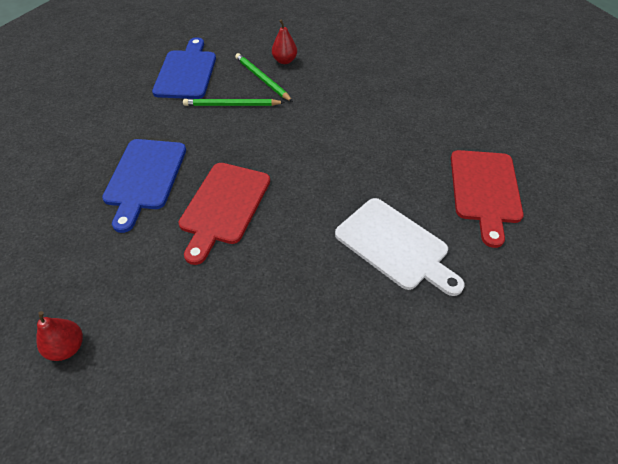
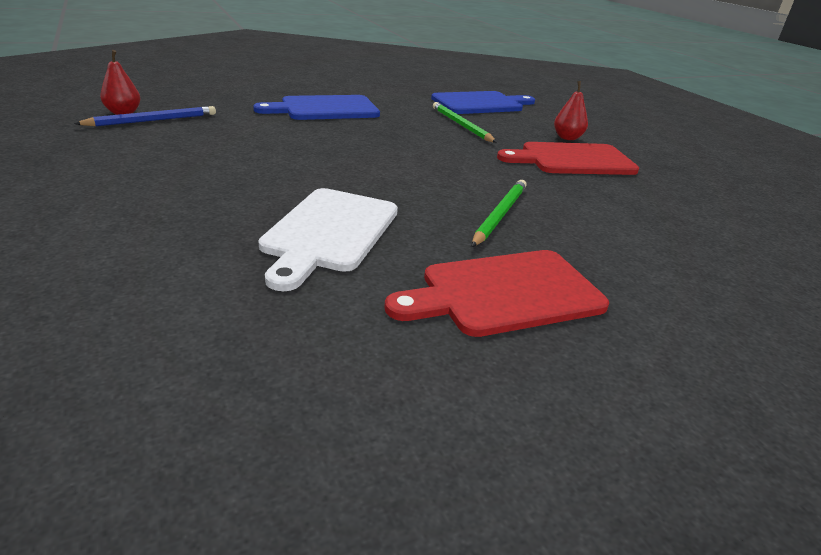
camera: 60 degrees right, 20 degrees down
(107, 322) = (152, 120): none -> blue pencil
(224, 206) = (316, 140): red cutting board -> red cutting board (573, 160)
(262, 79) = (520, 132): green pencil -> green pencil (499, 215)

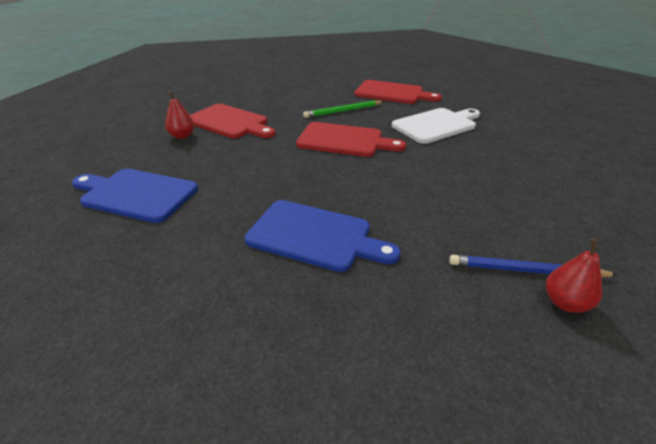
camera: 135 degrees left, 5 degrees up
(418, 173) = (344, 140): none -> red cutting board
(461, 125) = (228, 170): green pencil -> none

